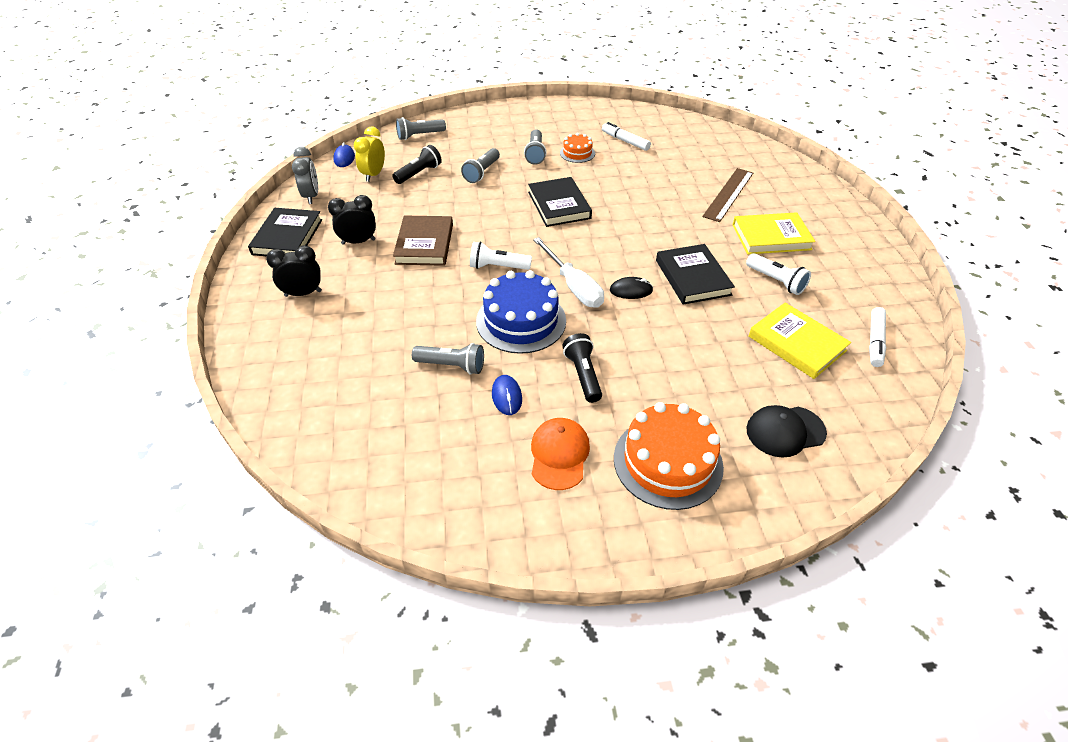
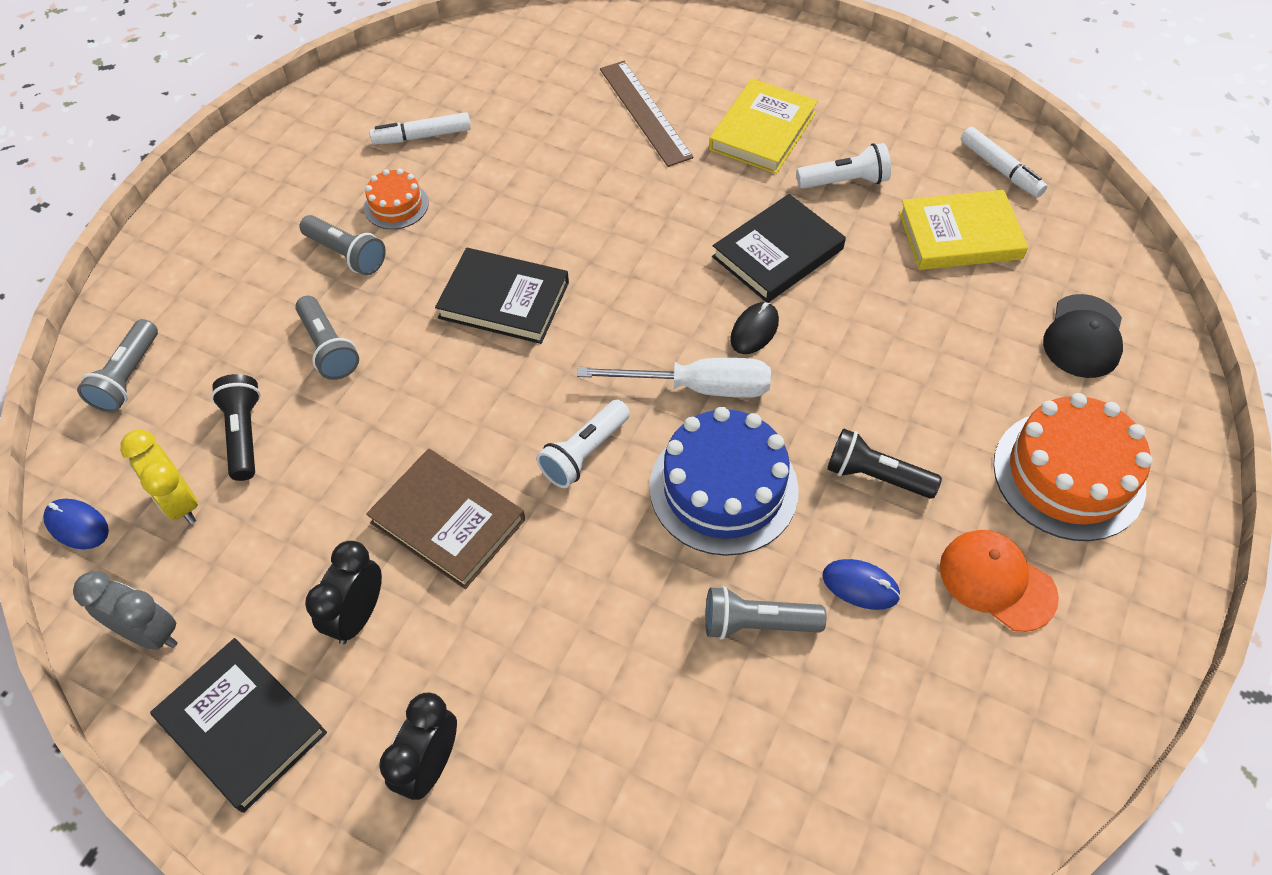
camera: 55 degrees left, 10 degrees up
(452, 366) = (757, 623): grey flashlight -> grey flashlight turned 135 degrees counterclockwise
(692, 277) = (778, 253): black book -> black book turned 60 degrees counterclockwise

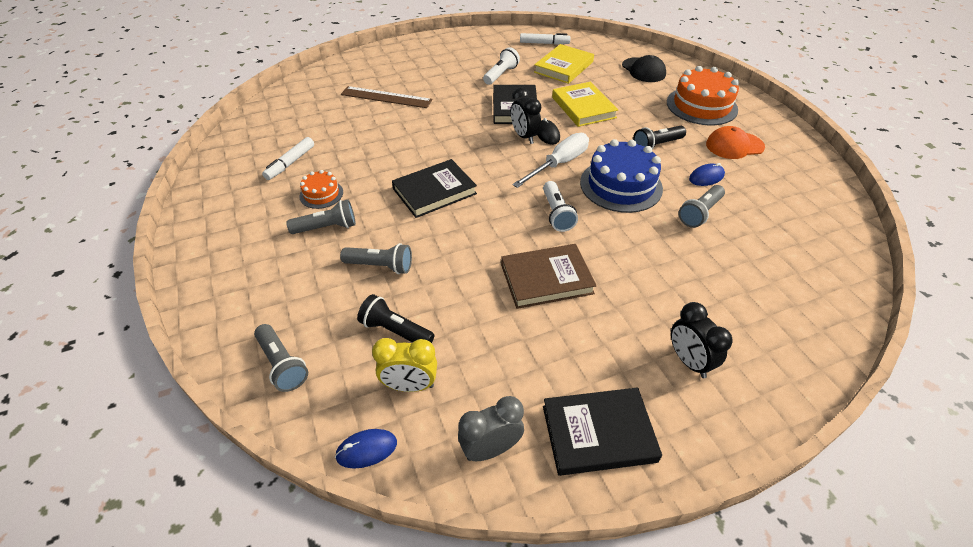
camera: 50 degrees left, 10 degrees down
(358, 615) = (570, 343): black clock -> black clock (524, 137)
(762, 131) = (445, 77): yellow book -> yellow book (583, 107)

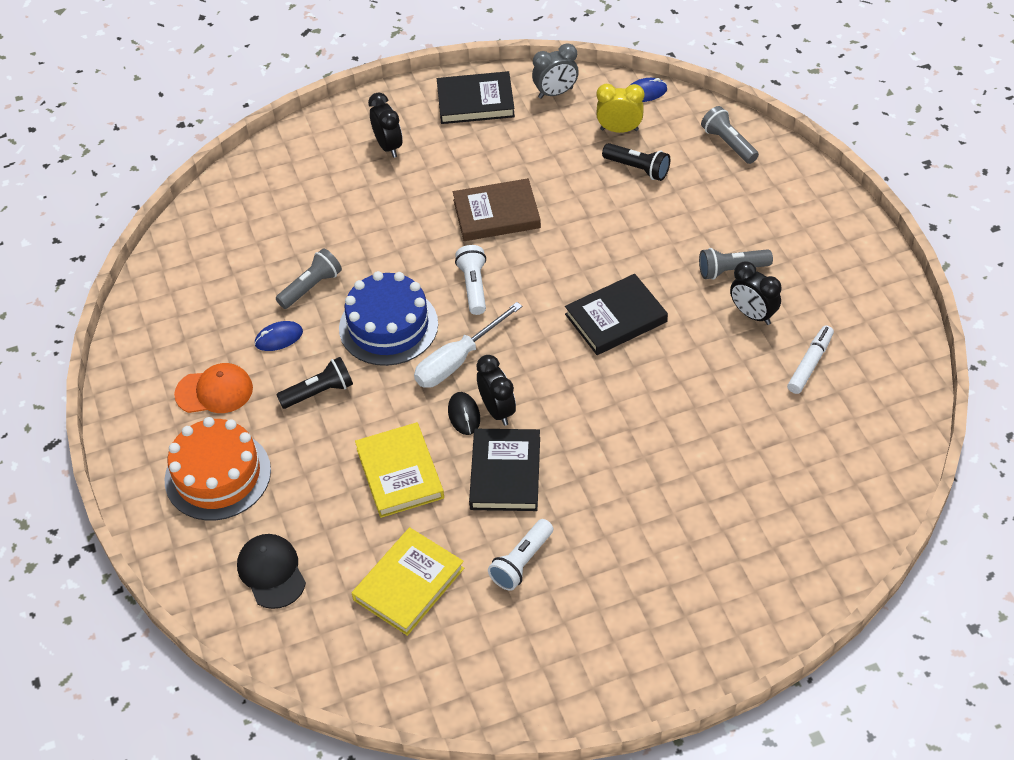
camera: 175 degrees left, 5 degrees up
(321, 194) = (752, 314): orange cake -> black clock
(380, 266) = (663, 227): grey flashlight -> none
(386, 97) = (710, 501): brown ruler -> none
(544, 43) = (431, 667): white marker -> none

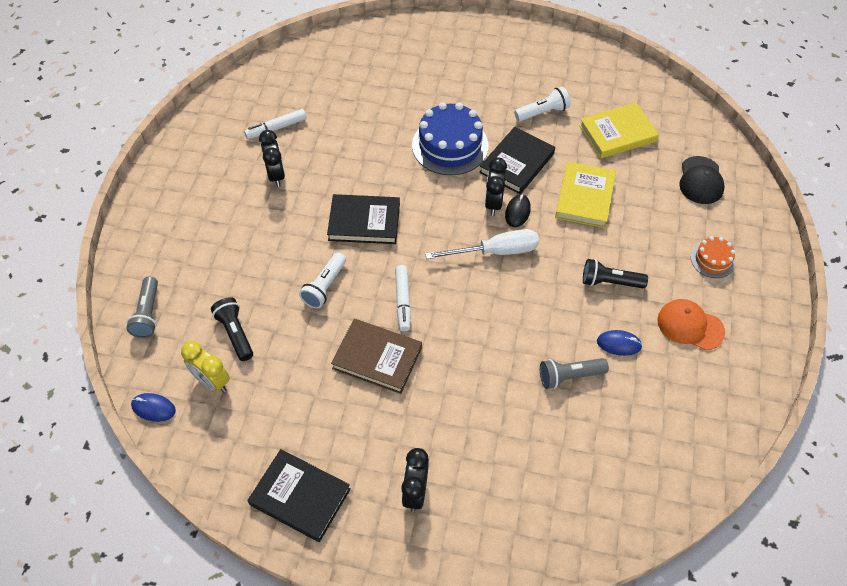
camera: 150 degrees left, 5 degrees up
(218, 475) = (712, 260): orange cake -> orange cake, size x0.52
(388, 326) = (528, 306): blue cake -> blue cake (450, 145)
(474, 286) = (443, 302): white flashlight -> white flashlight (325, 286)
(513, 269) = (403, 301): none -> white marker
(555, 93) = (224, 459): grey clock -> none
(731, 270) = (256, 212): grey flashlight -> none

